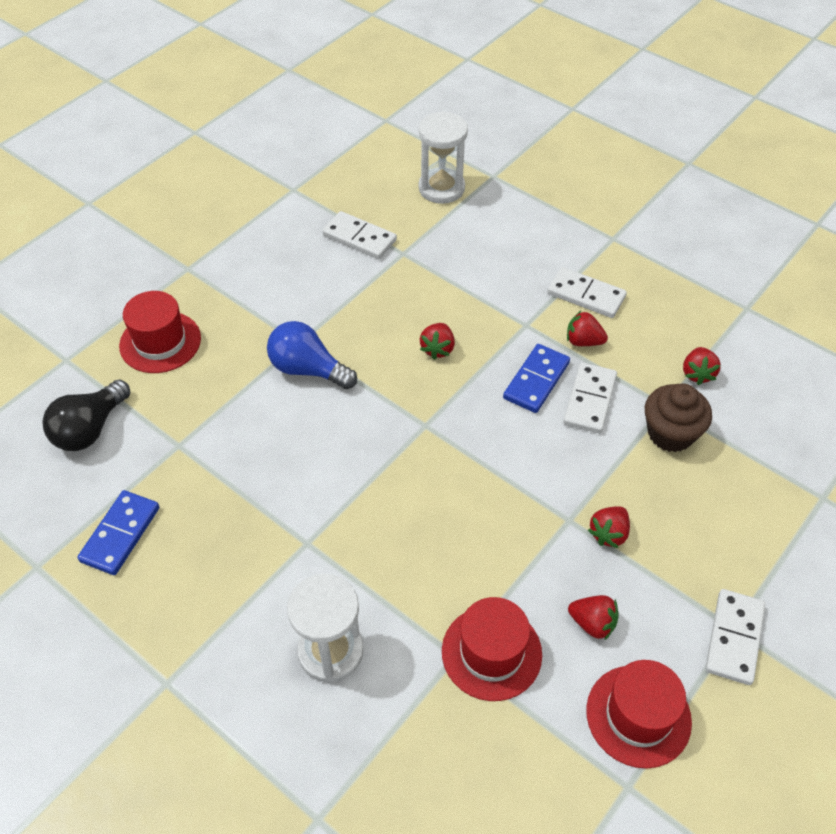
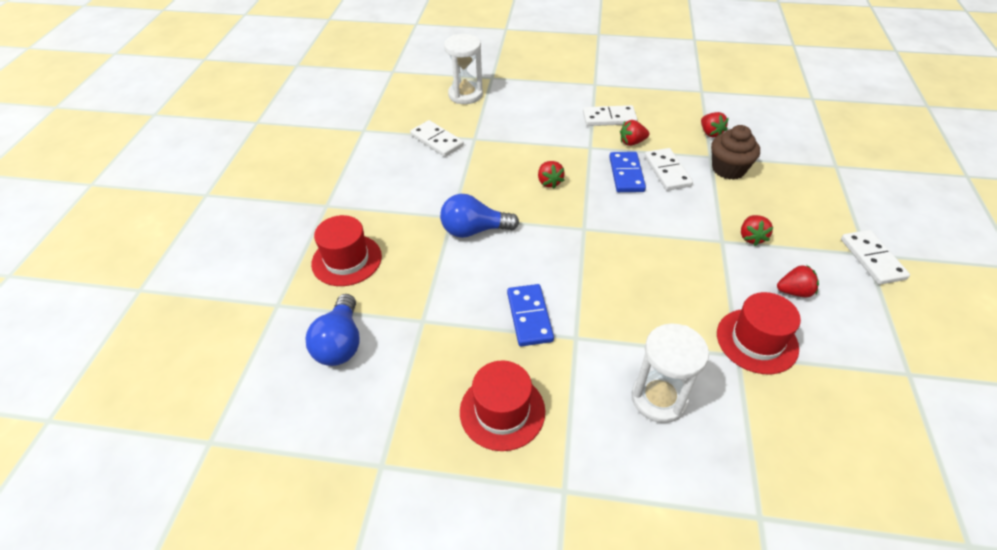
camera: 30 degrees left, 5 degrees down
(90, 429) = (340, 343): black light bulb -> blue light bulb
(120, 534) = (431, 404): blue domino -> blue domino (529, 317)
(359, 238) = (437, 140): white domino -> white domino turned 45 degrees clockwise
(638, 715) = (871, 329): red hat -> red hat (502, 411)

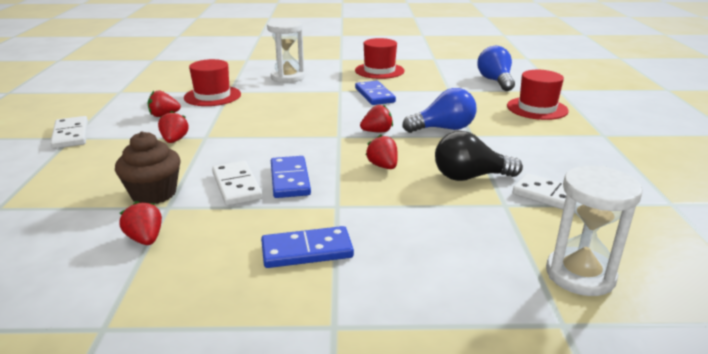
camera: 170 degrees right, 20 degrees down
(484, 164) = (470, 177): none -> black light bulb
(609, 118) = (307, 250): white domino -> blue domino
(632, 142) = (275, 216): red strawberry -> red strawberry (377, 131)

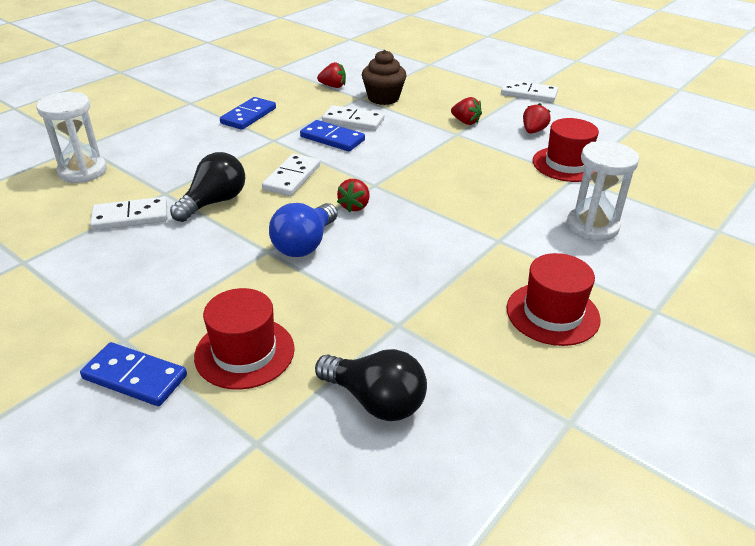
camera: 130 degrees right, 10 degrees up
(374, 95) = (453, 255): blue domino -> blue domino (135, 377)
(383, 166) = (292, 177): red strawberry -> white domino
(495, 81) = (375, 401): blue light bulb -> black light bulb

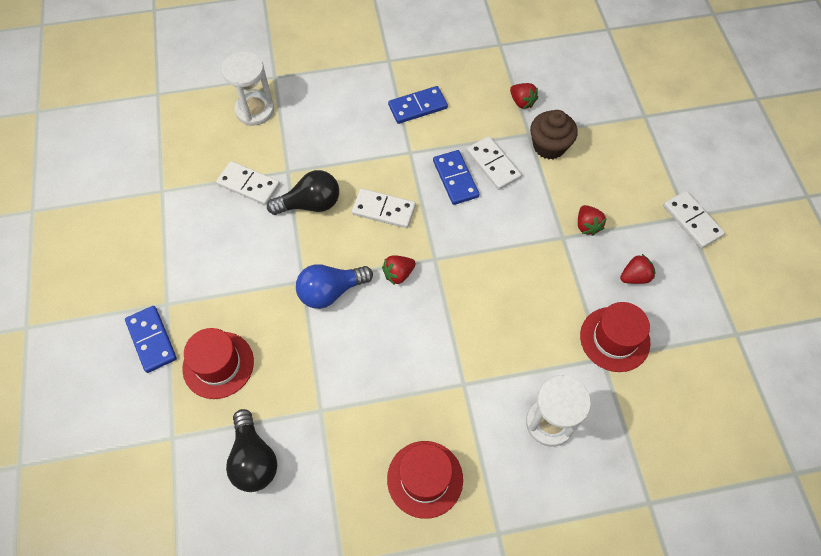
camera: 40 degrees right, 25 degrees up
(292, 177) = (384, 210): white domino -> white domino turned 45 degrees clockwise

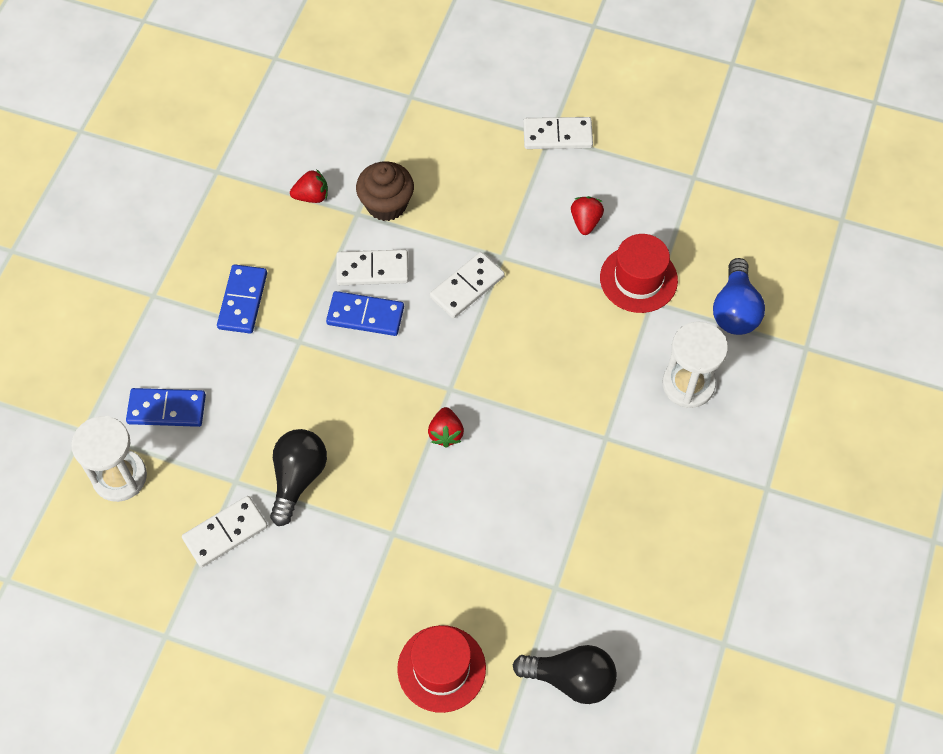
camera: 60 degrees left, 0 degrees up
(151, 340) = (366, 729): blue domino -> blue domino (166, 409)
(330, 291) = (424, 511): blue light bulb -> blue light bulb (735, 310)
(384, 210) = (357, 407): white domino -> white domino (467, 287)
(425, 479) = (681, 525): red hat -> none
(587, 226) = (503, 227): red strawberry -> none

